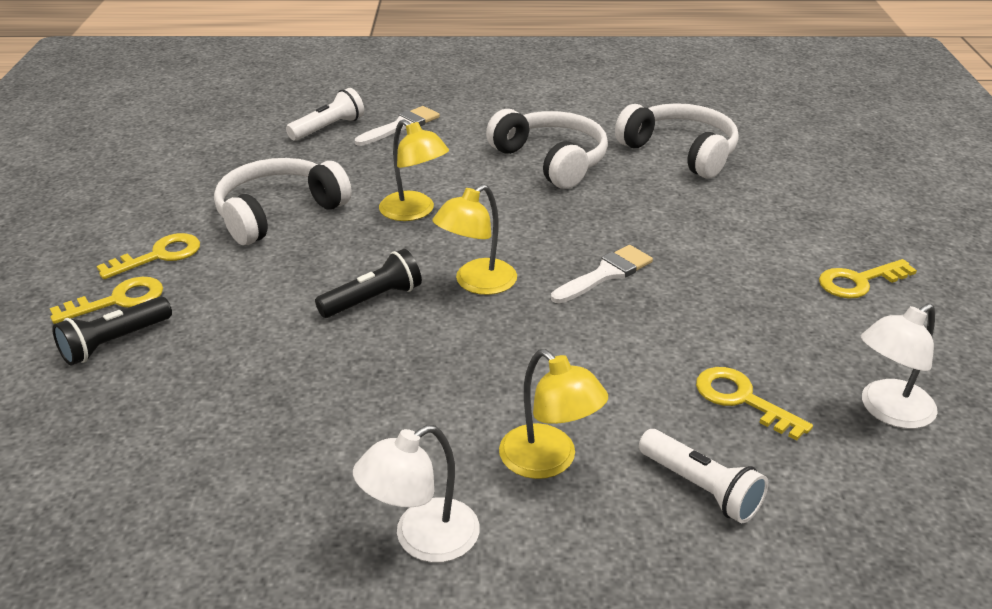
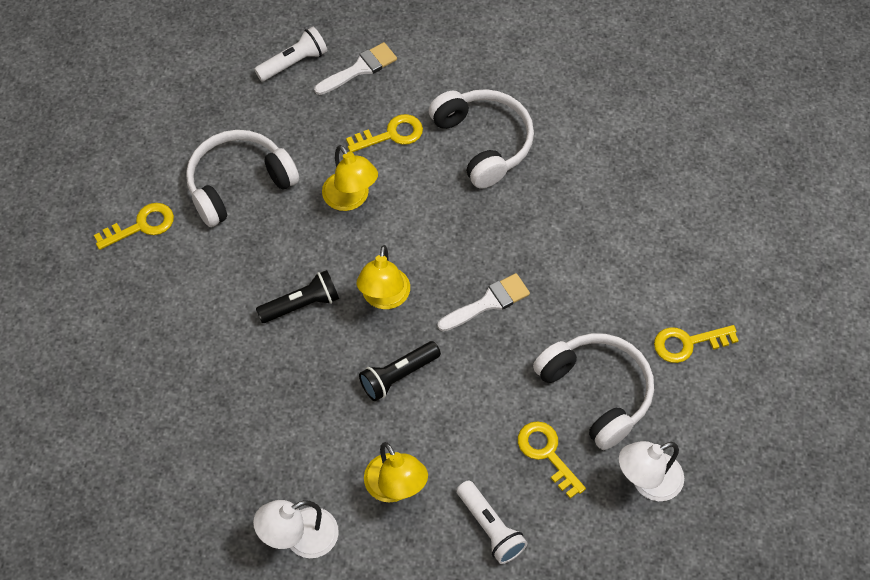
camera: 10 degrees right, 25 degrees up
(114, 342) = (108, 322): black flashlight -> black flashlight (398, 375)
(118, 300) = (110, 275): yellow key -> yellow key (391, 134)
(477, 283) = (384, 298): yellow lamp -> yellow lamp turned 45 degrees counterclockwise
(680, 152) = (603, 146): white headphones -> white headphones (596, 392)

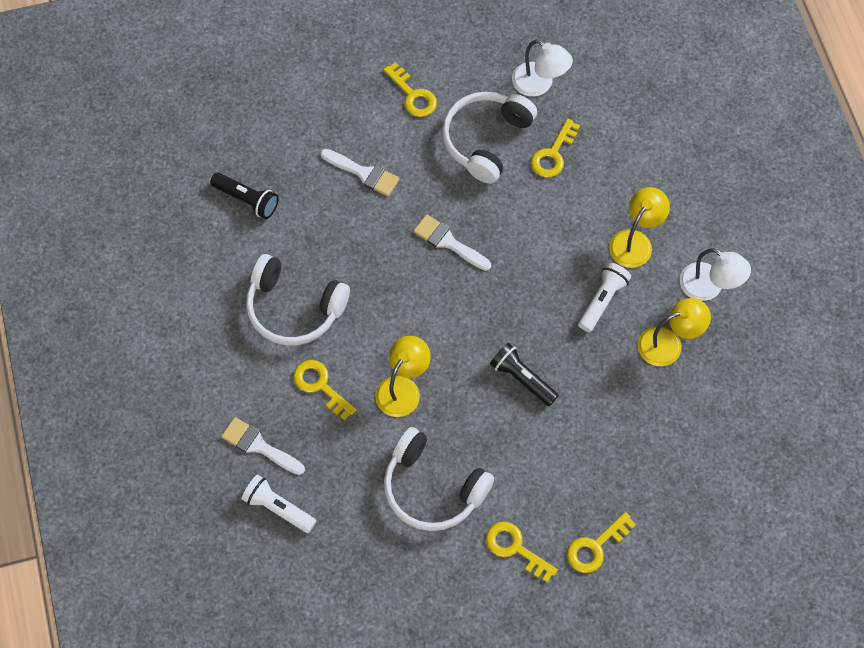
camera: 115 degrees left, 5 degrees up
(99, 292) = (596, 547): none -> yellow key
(384, 298) = (484, 319): yellow lamp -> yellow lamp (668, 343)
(398, 375) = (545, 279): black flashlight -> black flashlight (247, 200)
(483, 143) = (294, 308): white headphones -> white headphones turned 105 degrees counterclockwise
(490, 528) = (629, 168): white flashlight -> white flashlight (602, 301)
(608, 258) = (364, 173): none -> white brush

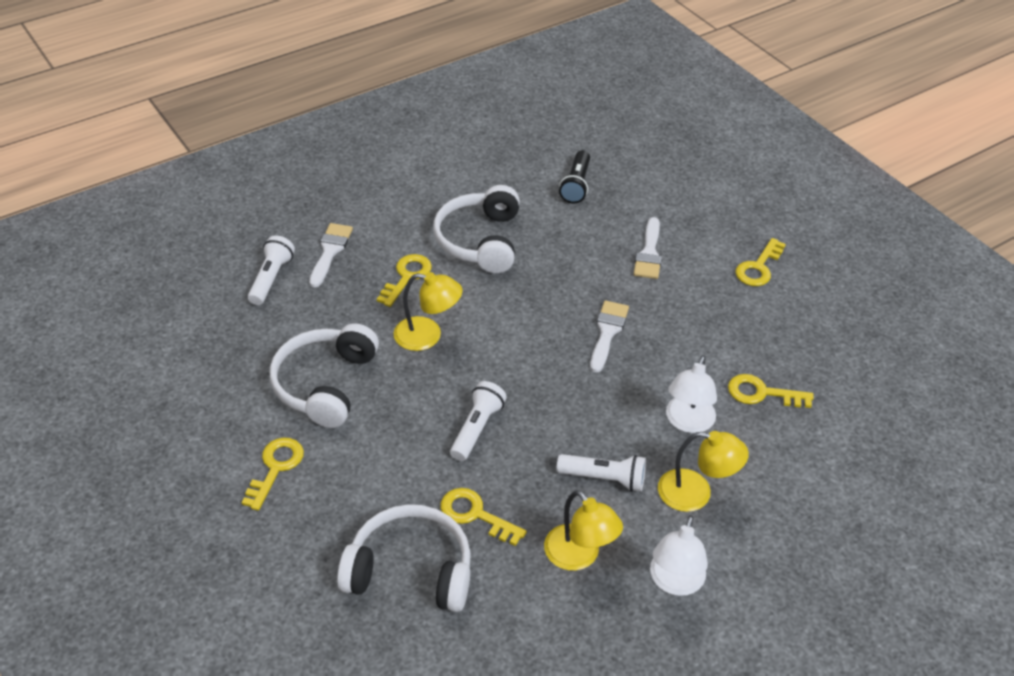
camera: 70 degrees right, 20 degrees down
(486, 140) = (743, 334): white headphones -> white headphones (410, 570)
(522, 378) = (477, 428): black flashlight -> white flashlight
(539, 84) = (840, 362): white lamp -> white lamp (687, 422)
(596, 547) = (296, 541): yellow key -> yellow key (475, 515)

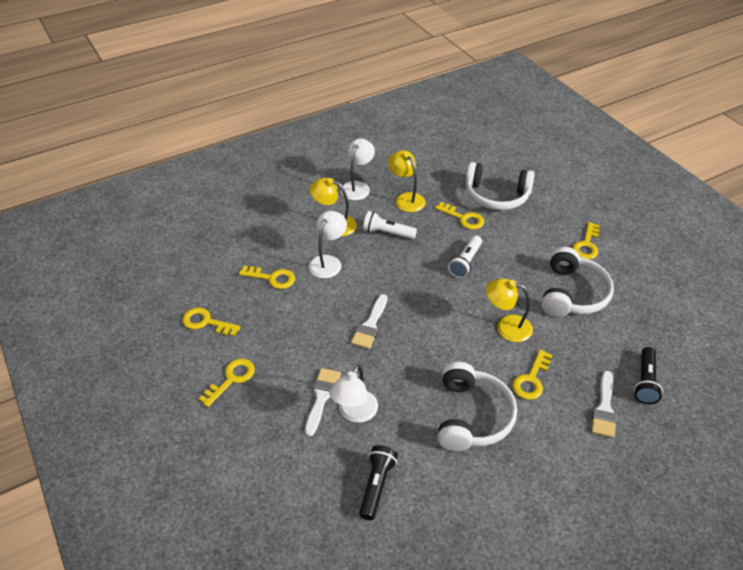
camera: 175 degrees left, 0 degrees up
(271, 278) = (645, 382): white flashlight -> black flashlight
(609, 240) = (354, 413): none -> white lamp
(822, 329) = (206, 322): none -> yellow key

